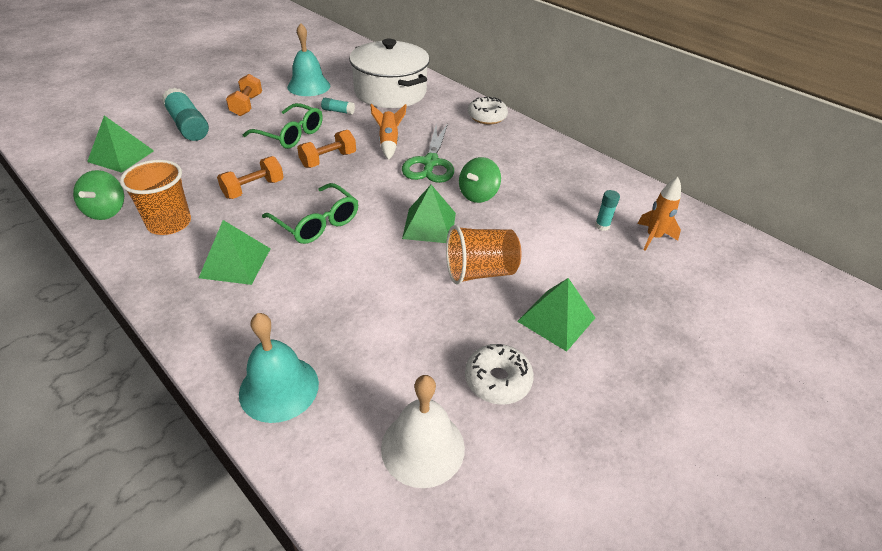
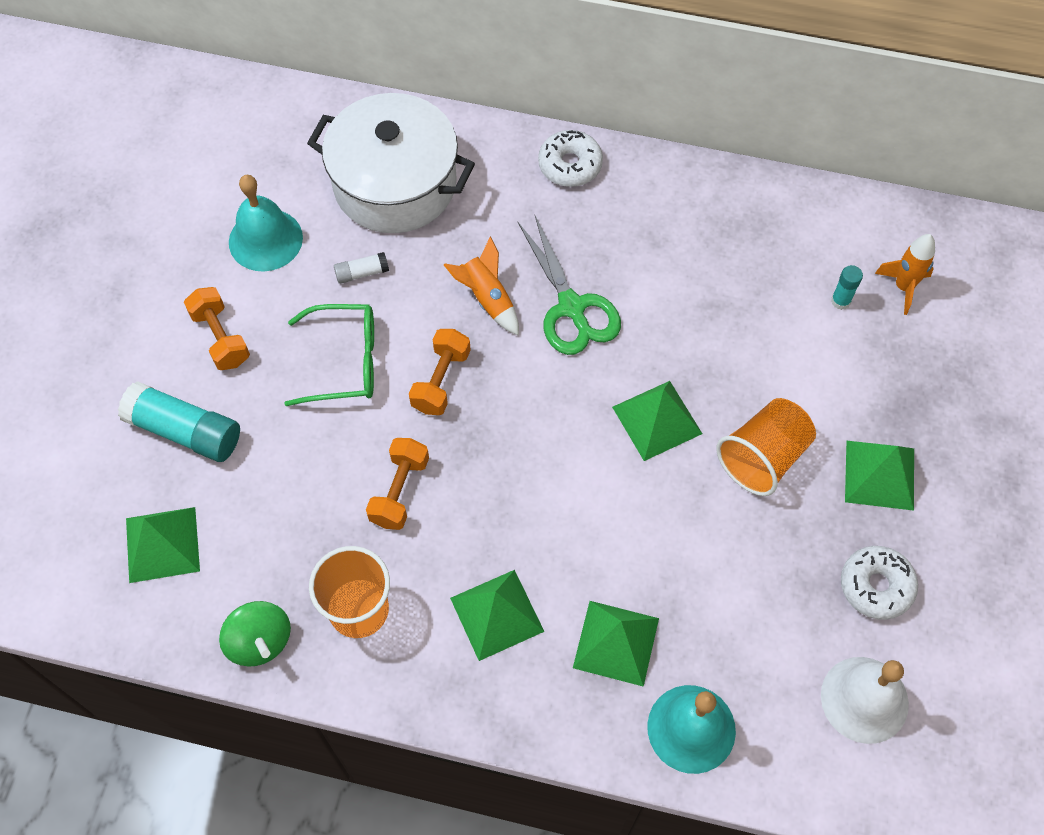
camera: 30 degrees left, 20 degrees up
(286, 313) = (616, 643): none -> green pyramid
(316, 222) = (527, 497): green glasses -> none
(338, 111) = (362, 273): turquoise glue stick -> white glue stick
(478, 195) = (672, 332): green spinning top -> none

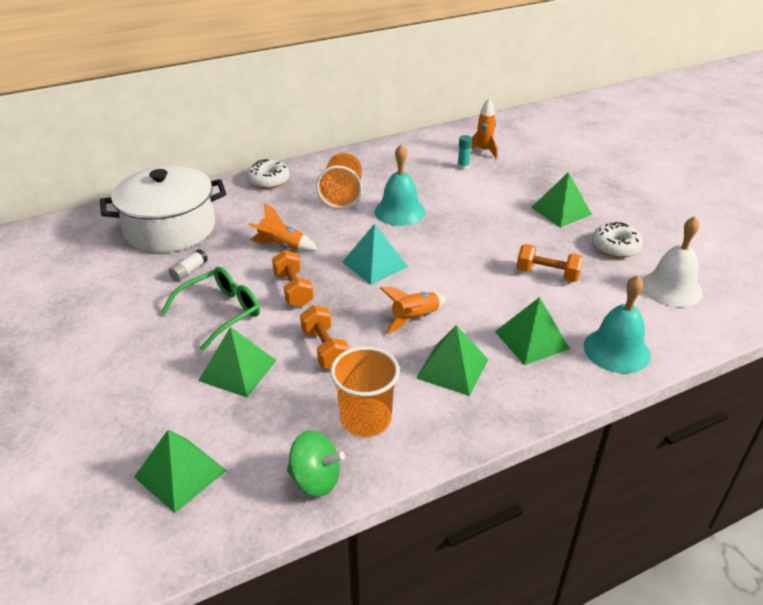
camera: 40 degrees left, 25 degrees down
(185, 431) = (136, 403): turquoise glue stick -> none
(221, 338) = (117, 344): orange dumbbell -> orange dumbbell (547, 274)
(265, 239) = (104, 287): turquoise bell -> turquoise bell (399, 211)
(525, 518) = (415, 318): none -> orange rocket
(560, 403) = (374, 264): none -> turquoise pyramid
(571, 307) = (334, 227): green scissors -> none
(657, 420) = (433, 245): green pyramid -> green pyramid (237, 370)
(763, 457) = (502, 232): orange cup -> orange cup (342, 196)

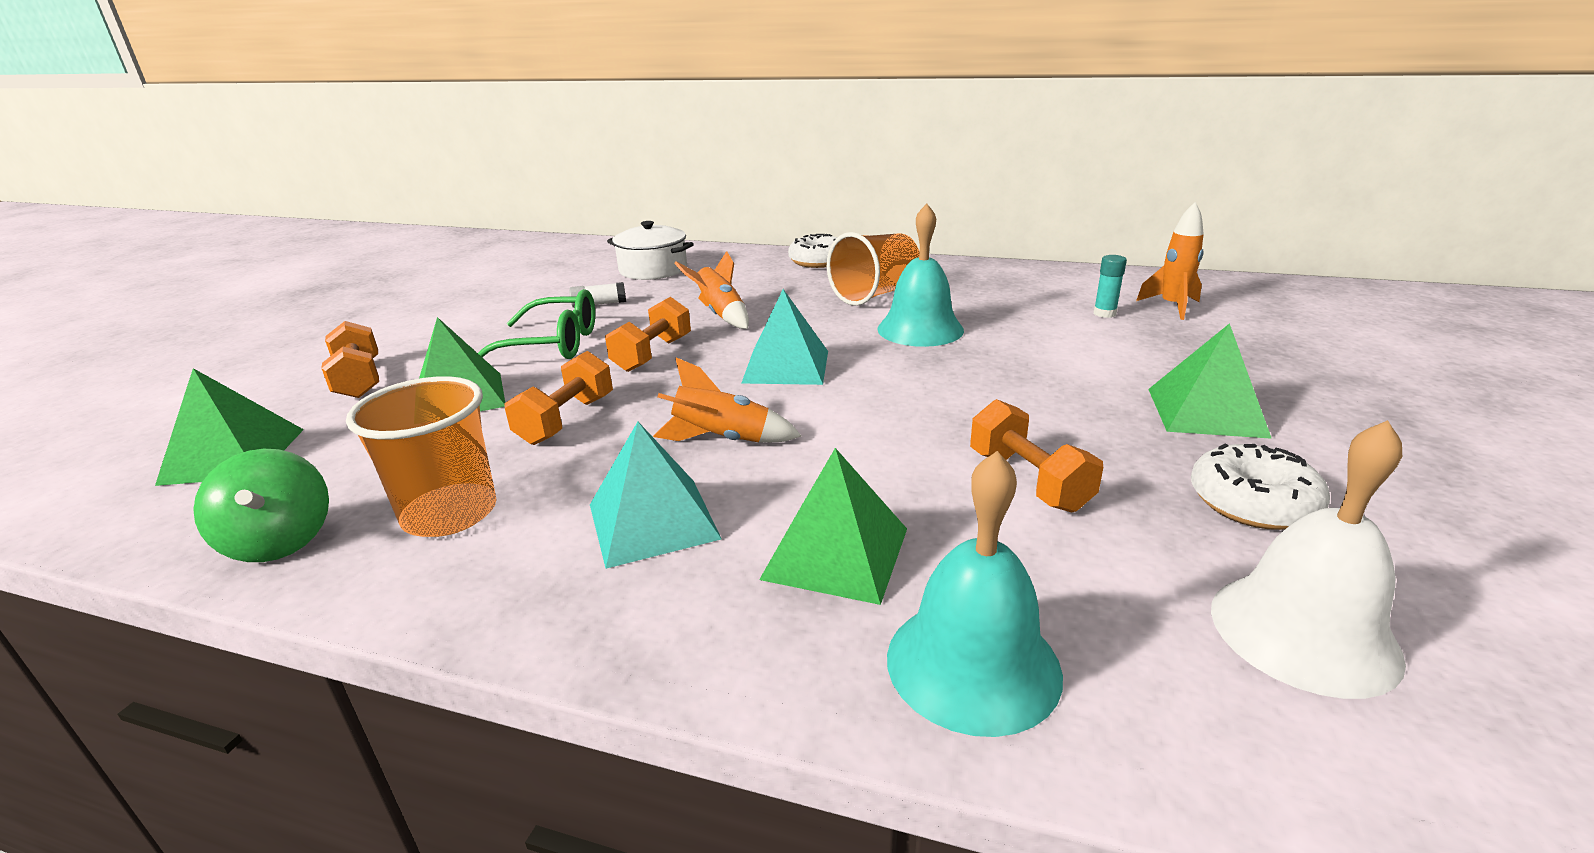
camera: 45 degrees right, 10 degrees down
(144, 396) = (359, 380): none -> orange dumbbell
(170, 228) = (653, 270): white pot -> white pot, size x0.59
(452, 368) = (653, 521): green pyramid -> turquoise pyramid

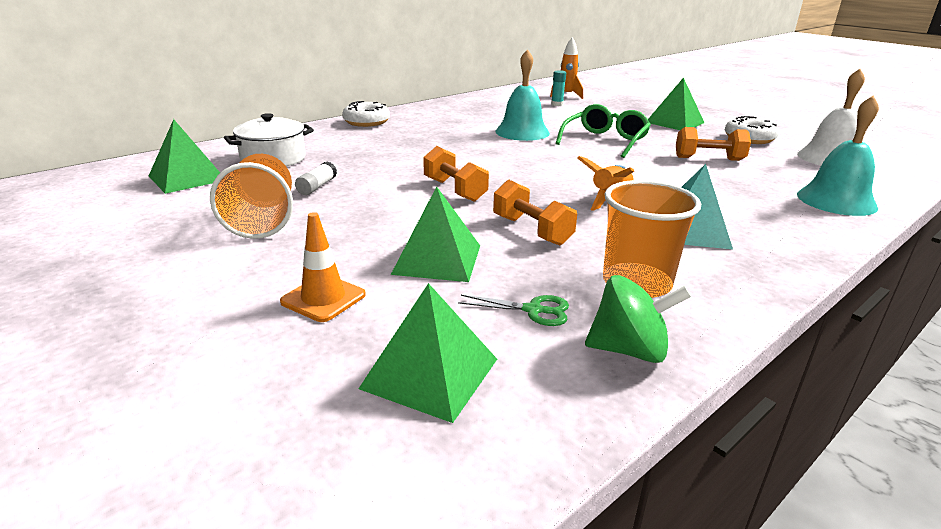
camera: 60 degrees left, 0 degrees up
(359, 380) = (323, 298): orange dumbbell -> orange traffic cone
(360, 470) = (533, 310): none -> green scissors
(551, 345) = (378, 214): green glasses -> green glasses (604, 141)
(721, 314) = (415, 161): orange rocket -> none
(786, 366) = (529, 165): turquoise pyramid -> none
(835, 553) = (747, 202): green pyramid -> green pyramid (187, 178)
(875, 295) = (454, 126): orange cup -> orange cup (262, 221)

